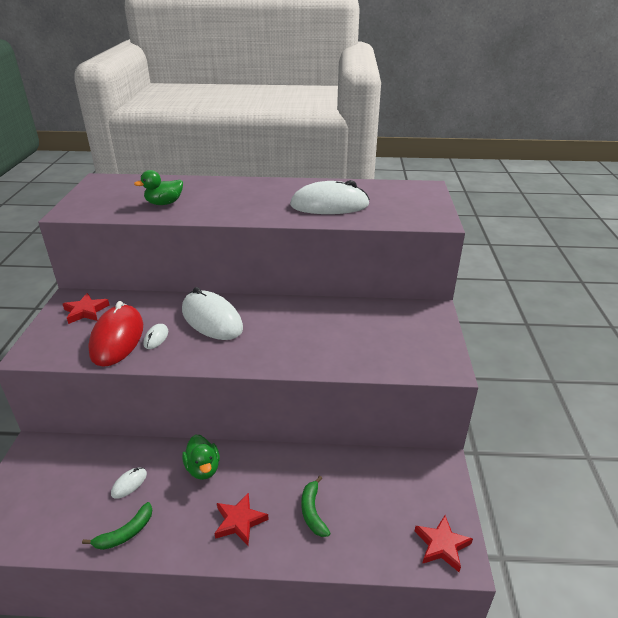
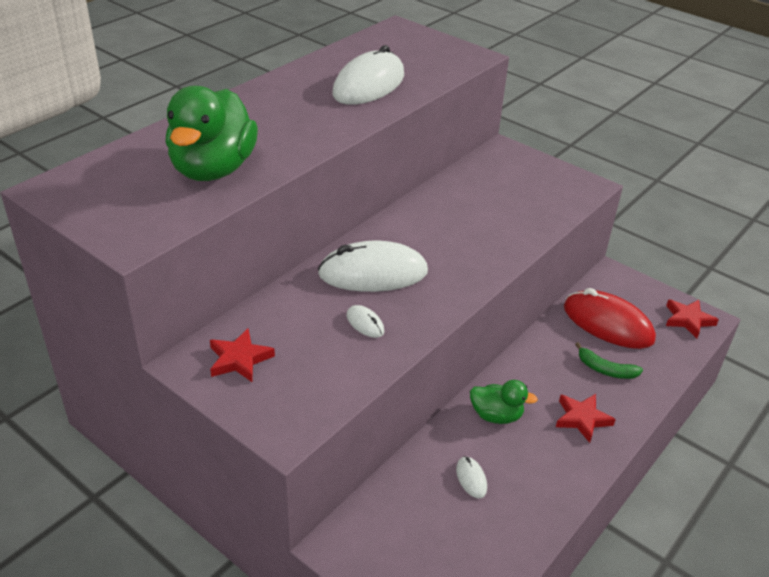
camera: 55 degrees left, 5 degrees up
(117, 338) = (333, 352): red mouse -> red mouse (608, 324)
(125, 533) = (536, 504): green banana -> none
(164, 203) = (213, 169): green duck -> green duck, size x1.88

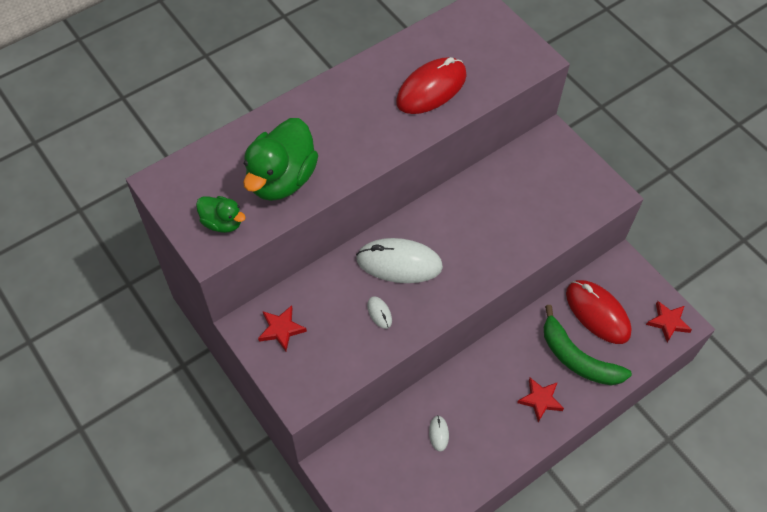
camera: 15 degrees right, 20 degrees up
(369, 85) = (431, 89): white mouse -> red mouse
(496, 415) = (475, 383): green duck -> green duck (222, 222)
(605, 369) = (577, 358): green banana -> green banana, size x1.90

